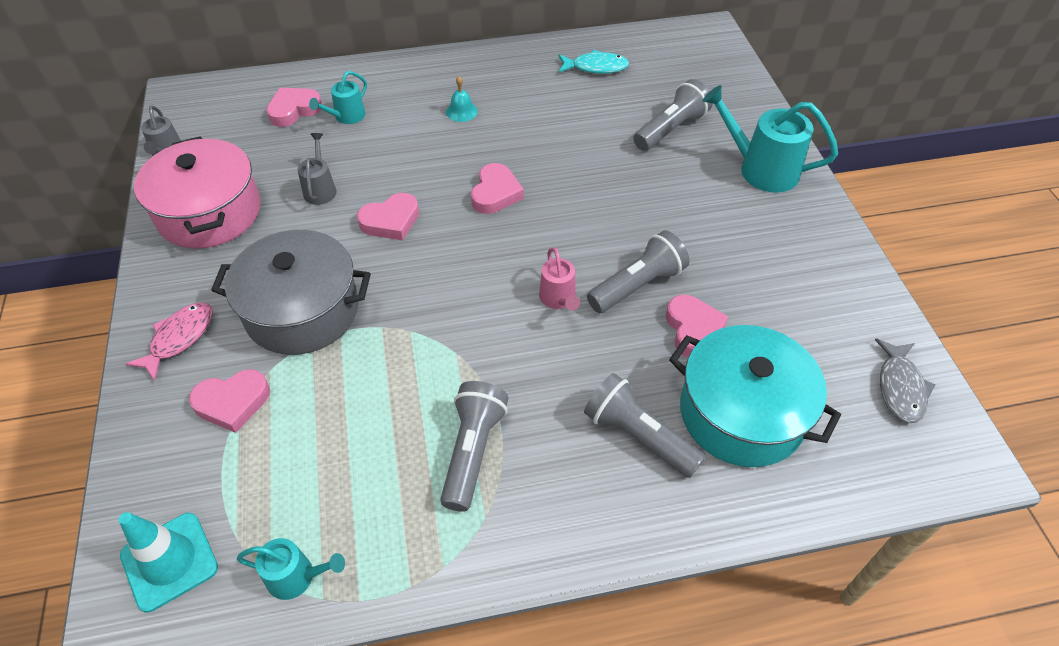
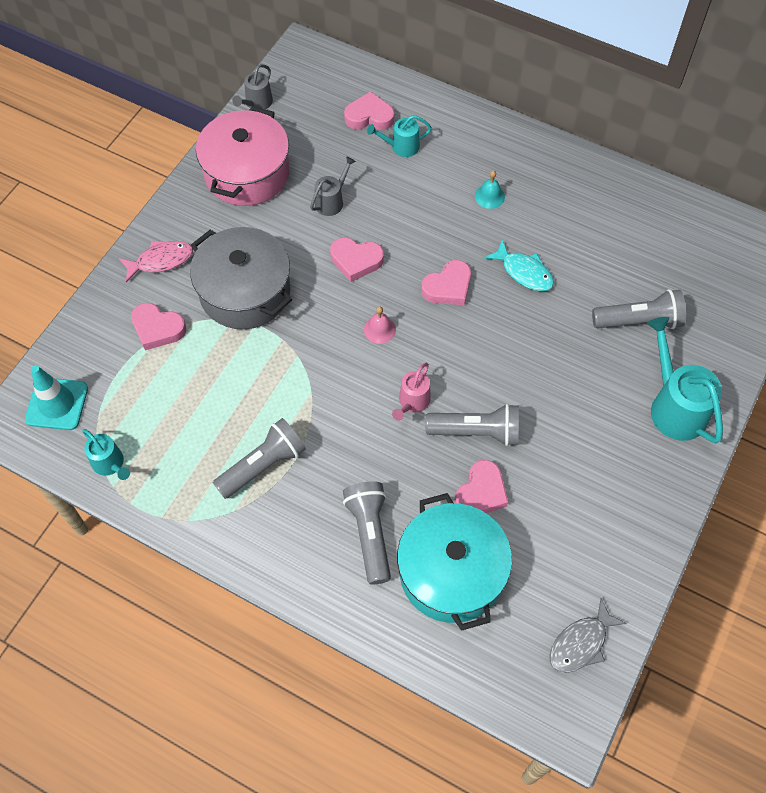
camera: 40 degrees right, 10 degrees up
(468, 261) = (379, 329): none -> pink bell
(595, 67) = (638, 221): turquoise fish -> turquoise fish (524, 272)

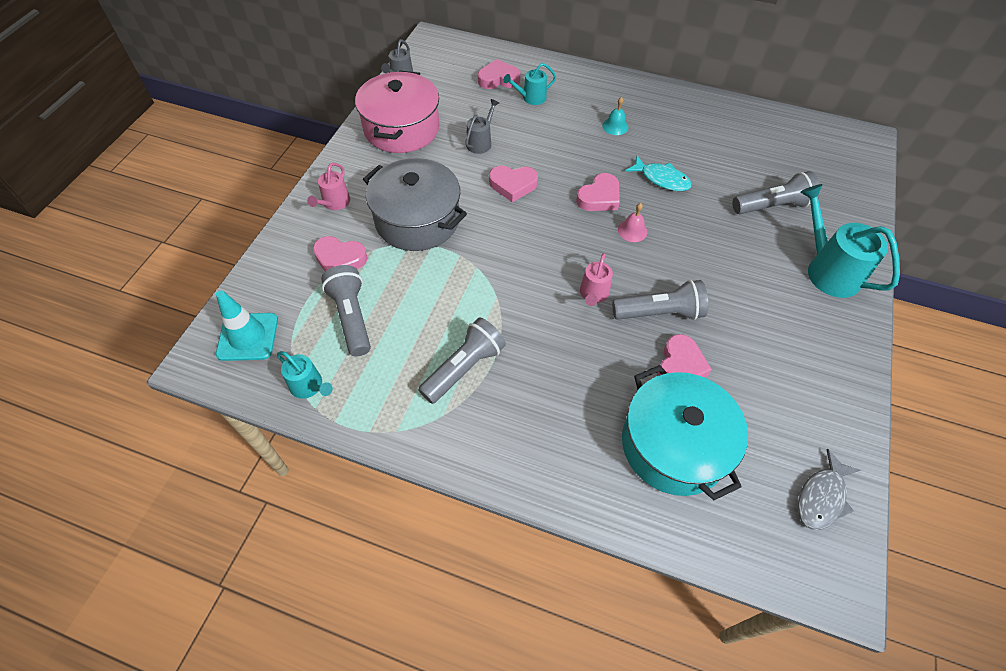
camera: 10 degrees left, 5 degrees down
(161, 261) = (334, 203): pink fish -> pink watering can
(370, 534) = (584, 419): grey flashlight -> grey flashlight (351, 317)
(379, 329) = (547, 237): pink bell -> pink bell (632, 230)

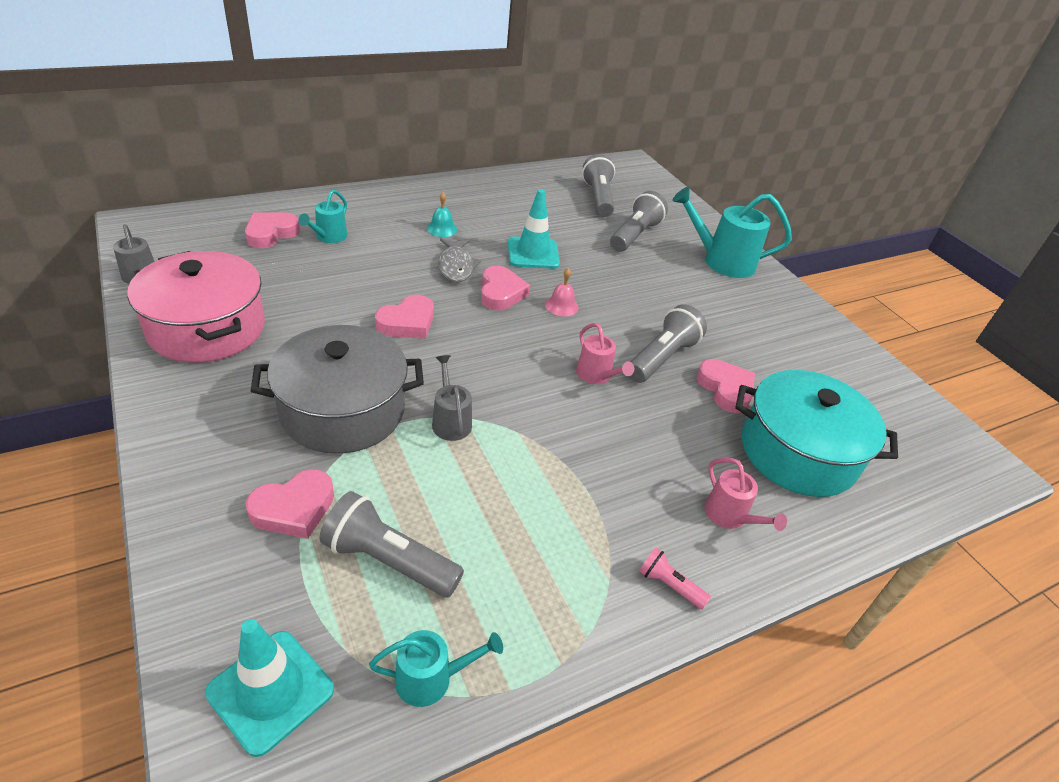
camera: 50 degrees left, 15 degrees down
(334, 203) = (209, 451): pink watering can -> pink watering can (729, 516)
(464, 368) = (571, 520): grey flashlight -> grey flashlight (598, 198)
(472, 445) = (669, 585): none -> pink flashlight
(480, 142) = (323, 300): grey watering can -> grey watering can (450, 421)
(661, 179) = (533, 253): turquoise fish -> turquoise traffic cone
(822, 497) = (910, 417): grey fish -> grey fish (456, 266)

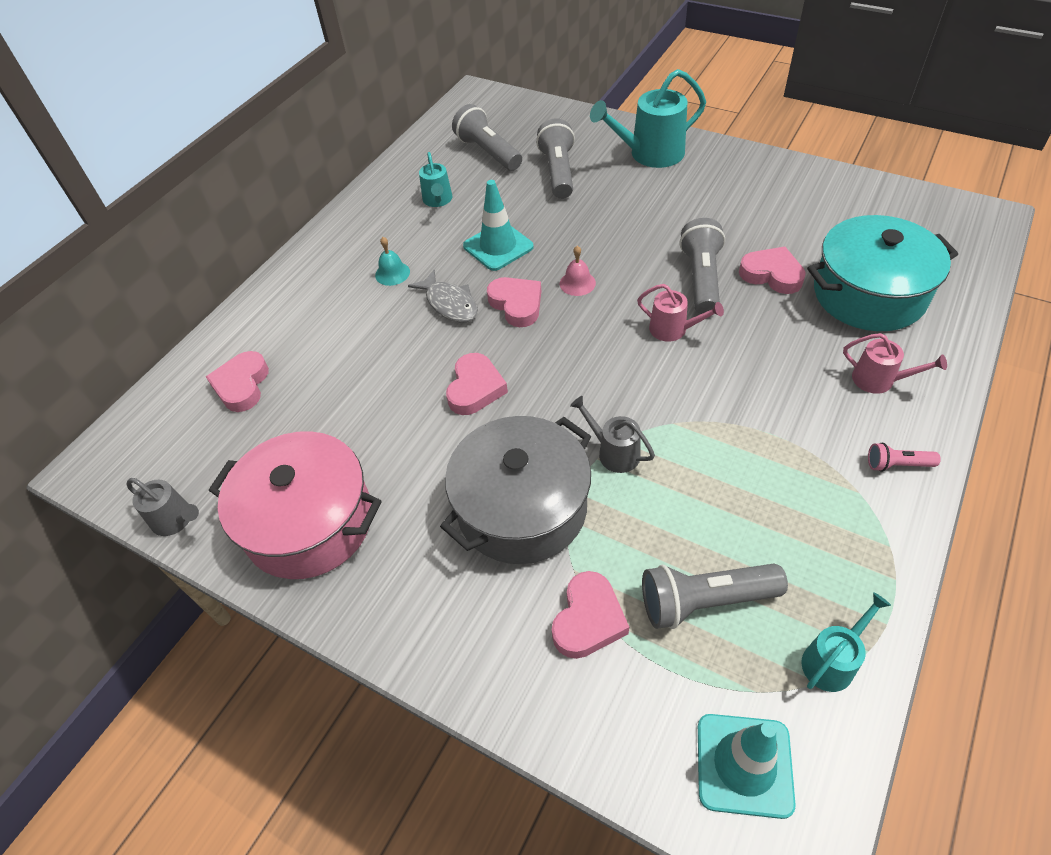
camera: 25 degrees left, 10 degrees up
(329, 237) = (301, 351): turquoise watering can -> turquoise watering can (438, 200)

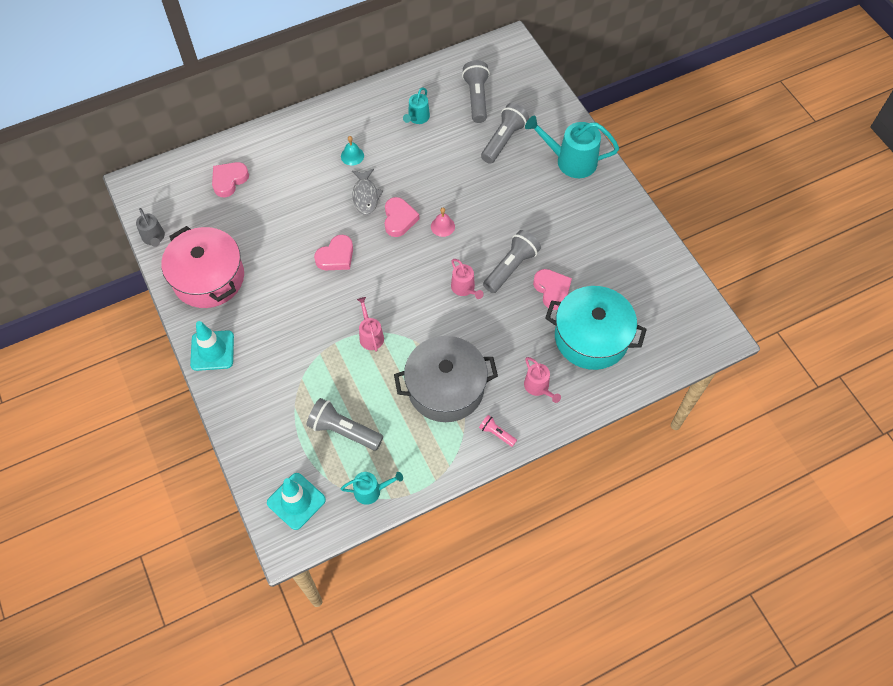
camera: 30 degrees right, 10 degrees up
(498, 246) = (422, 174): turquoise traffic cone -> turquoise traffic cone (212, 350)
(521, 508) = (304, 334): grey pot -> grey pot (445, 388)
(588, 619) = (288, 404): pink heart -> none
(614, 452) = (370, 335): grey watering can -> pink watering can

